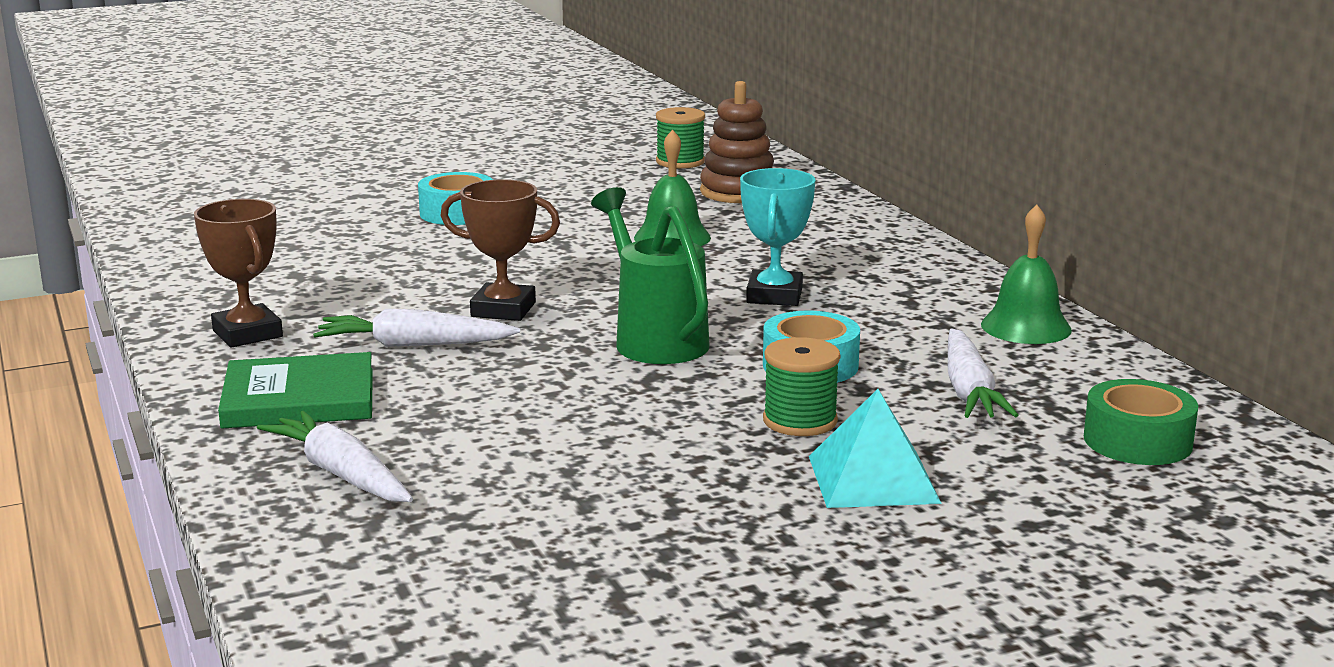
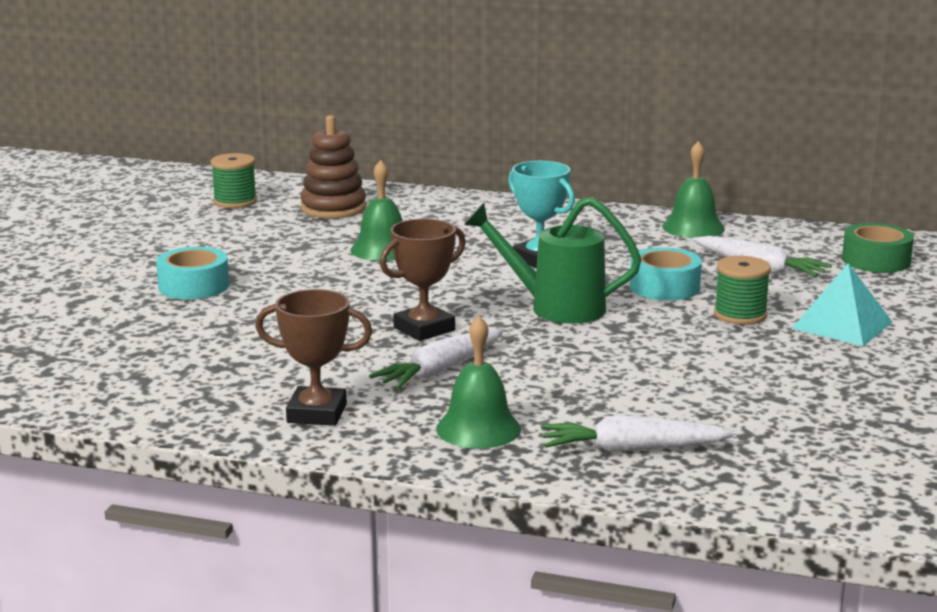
camera: 50 degrees left, 0 degrees up
(299, 398) = (478, 428): green book -> green bell

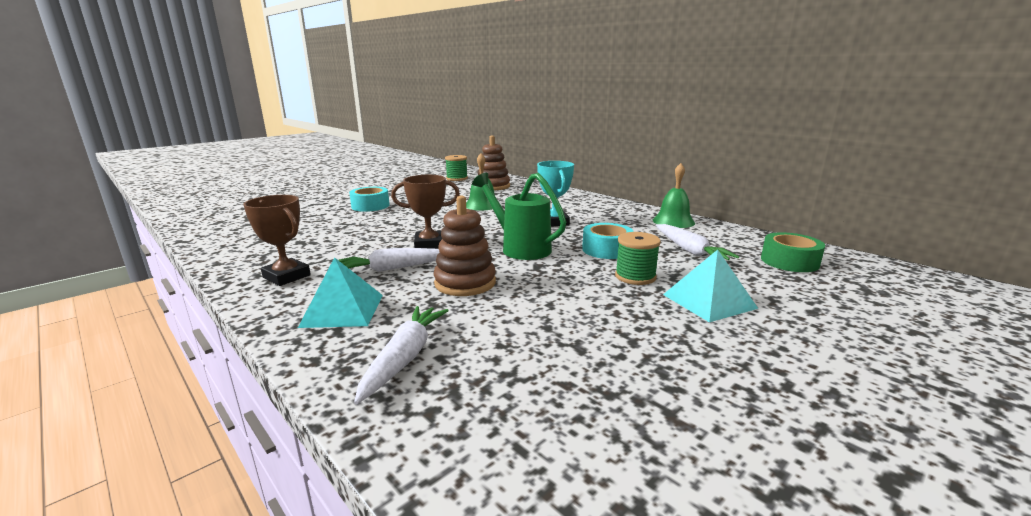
camera: 30 degrees right, 0 degrees up
(478, 428) = (343, 310): green bell -> turquoise pyramid
(563, 366) = (465, 283): none -> brown stacking toy
(632, 449) = (404, 358): white carrot -> white carrot turned 75 degrees clockwise

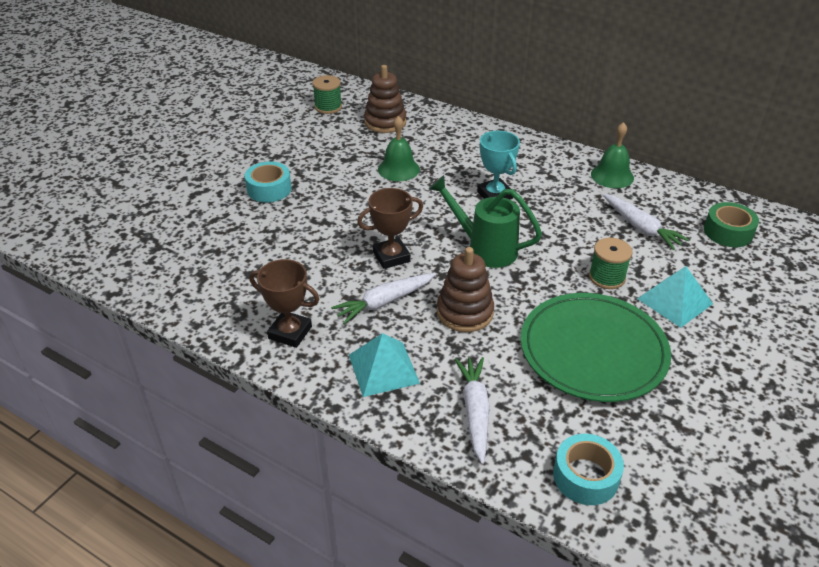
camera: 15 degrees left, 20 degrees up
(587, 326) = (593, 350): none -> green plate
(606, 249) = (566, 238): turquoise tape -> turquoise tape (585, 476)

